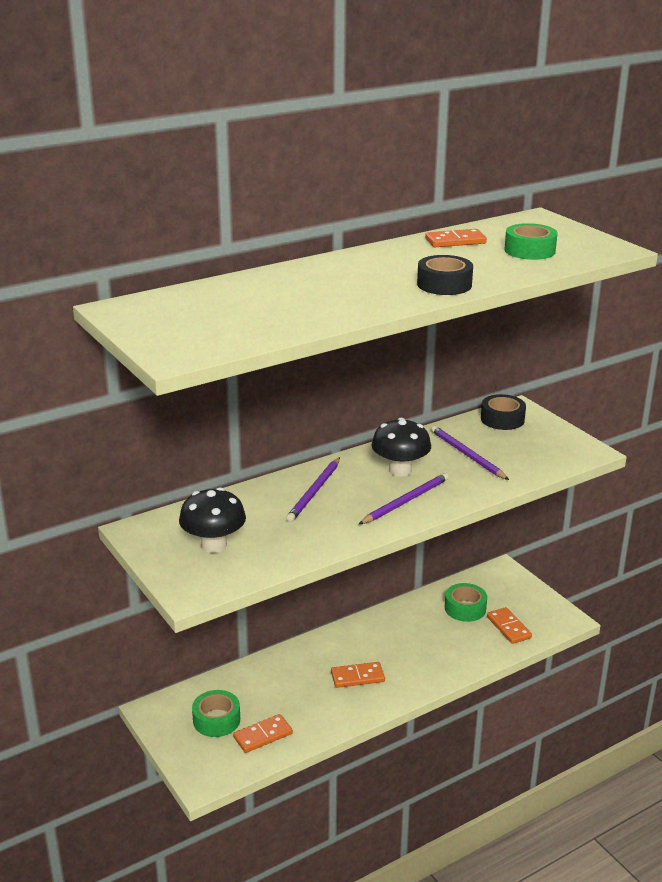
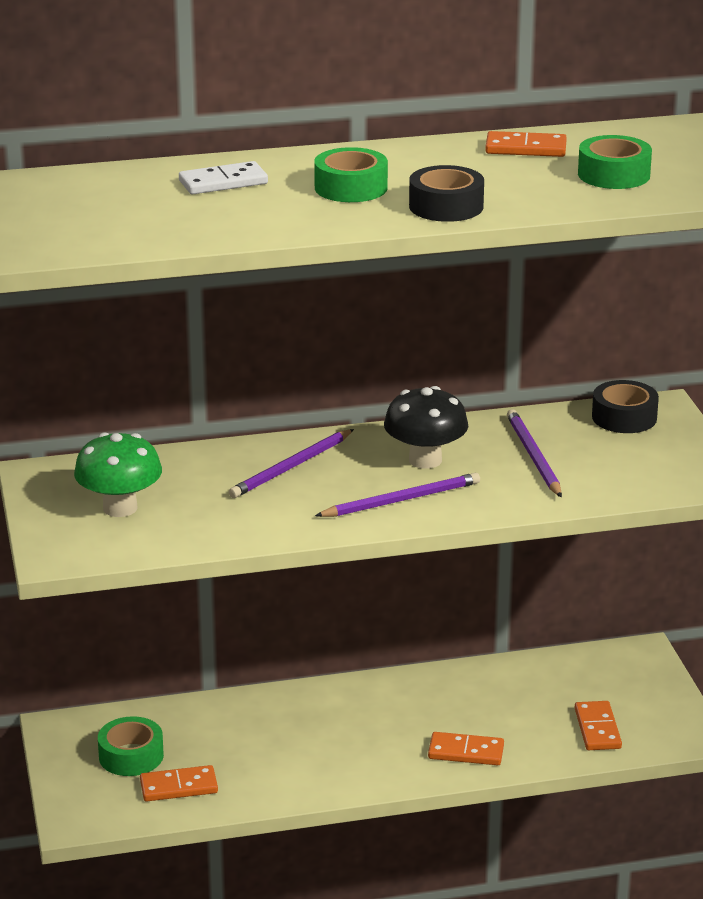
camera: 20 degrees right, 0 degrees up
(214, 545) = (120, 508): black mushroom -> green mushroom
(272, 288) = (223, 182): none -> white domino
(357, 677) = (344, 745): orange domino -> orange domino (466, 752)
(465, 608) = (551, 692): green tape -> green tape (351, 188)

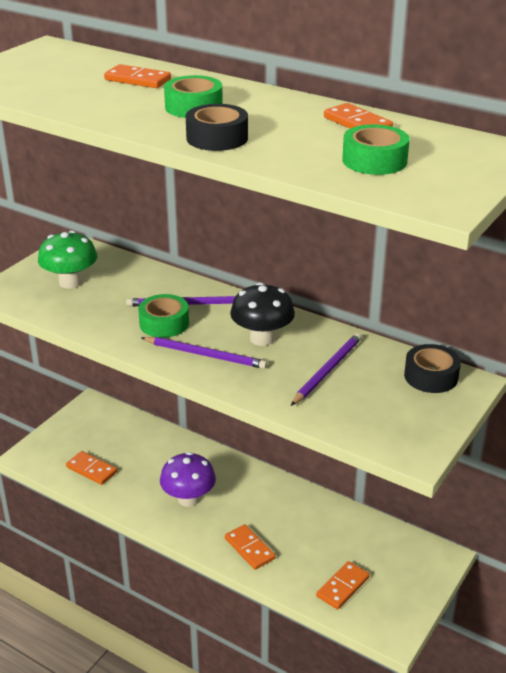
camera: 45 degrees right, 5 degrees up
(131, 756) = (97, 439): green tape -> green tape (164, 323)
(223, 182) = (138, 80): white domino -> orange domino
(333, 748) = (188, 499): none -> purple mushroom

